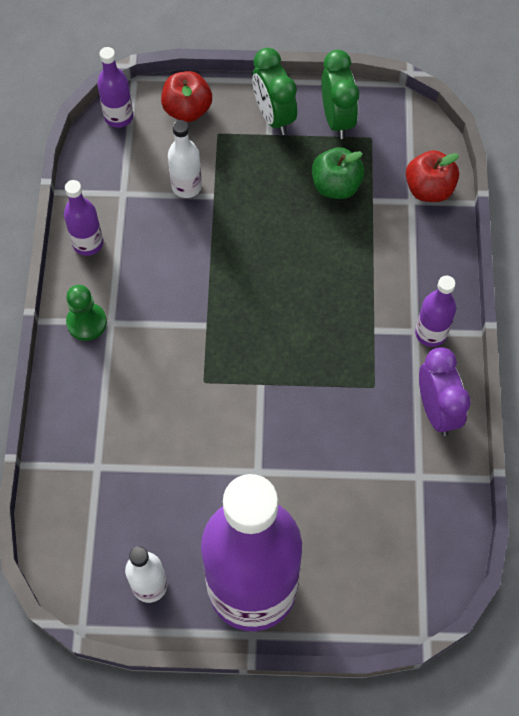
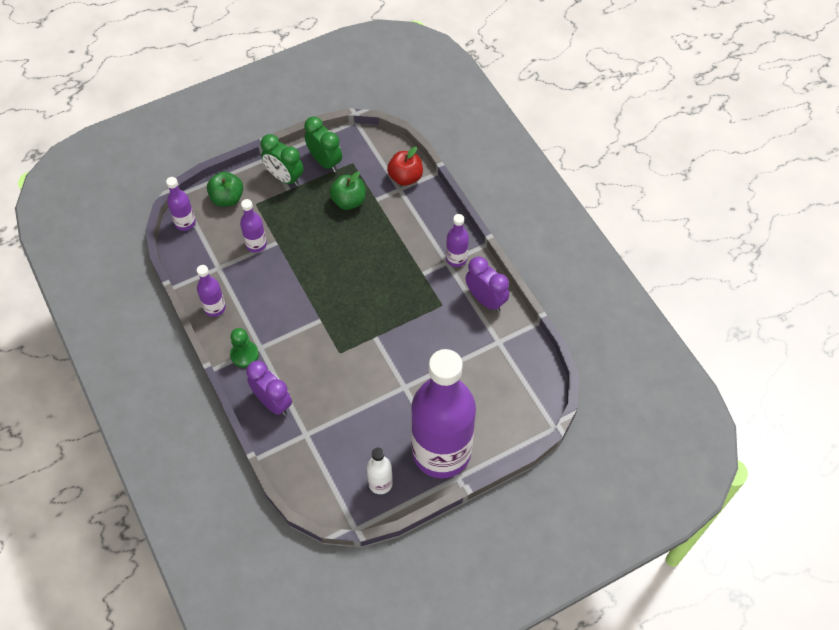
camera: 30 degrees left, 5 degrees down
(83, 403) = (273, 402): none -> purple clock
(186, 186) = (256, 244): white bottle -> purple bottle
(187, 110) = (227, 198): red apple -> green apple

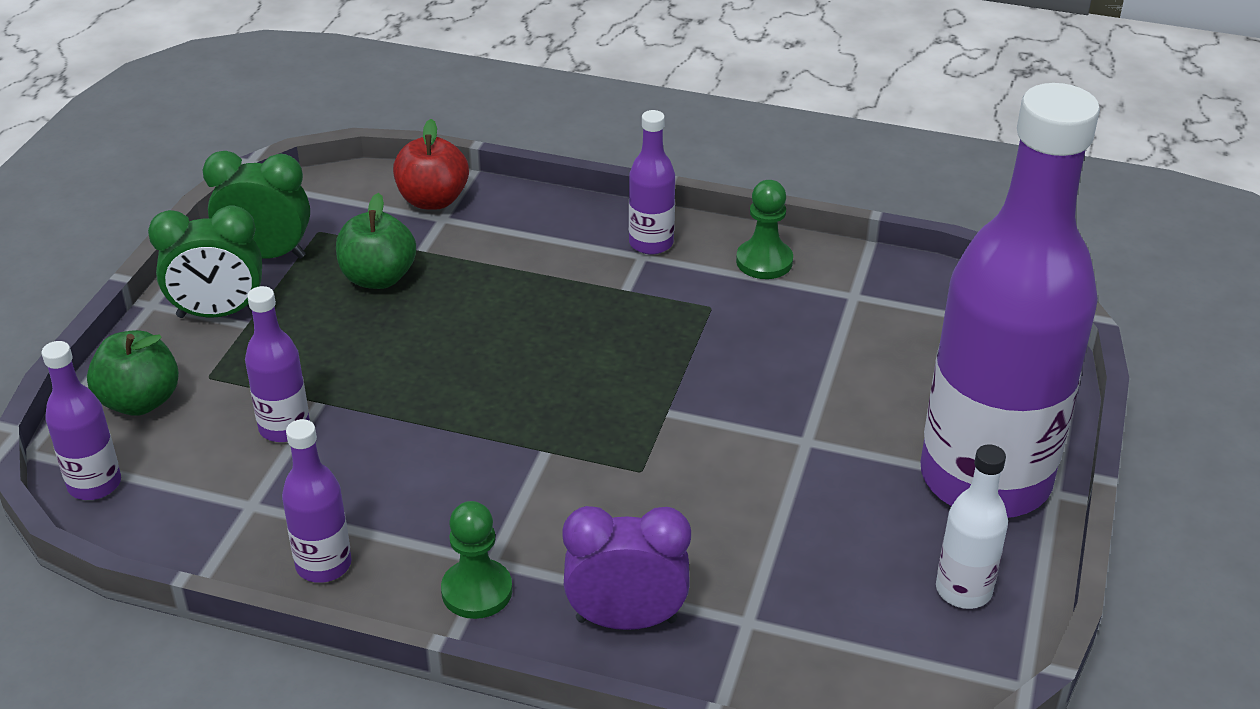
camera: 45 degrees left, 20 degrees down
(485, 300) = (764, 261): purple clock -> green pawn

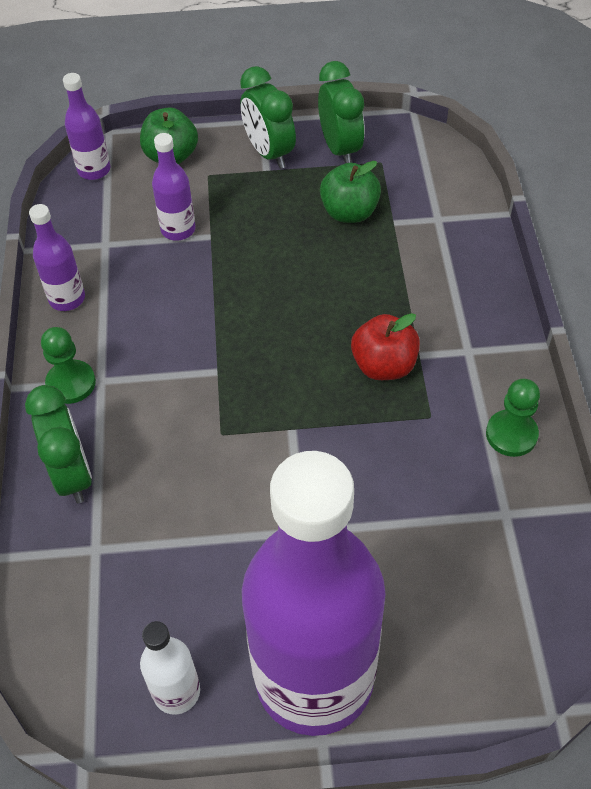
camera: 70 degrees right, 15 degrees up
(433, 200) = (455, 205): red apple -> red apple (384, 365)
(626, 620) = (72, 475): purple clock -> green clock
(651, 243) = (487, 351): purple bottle -> none

